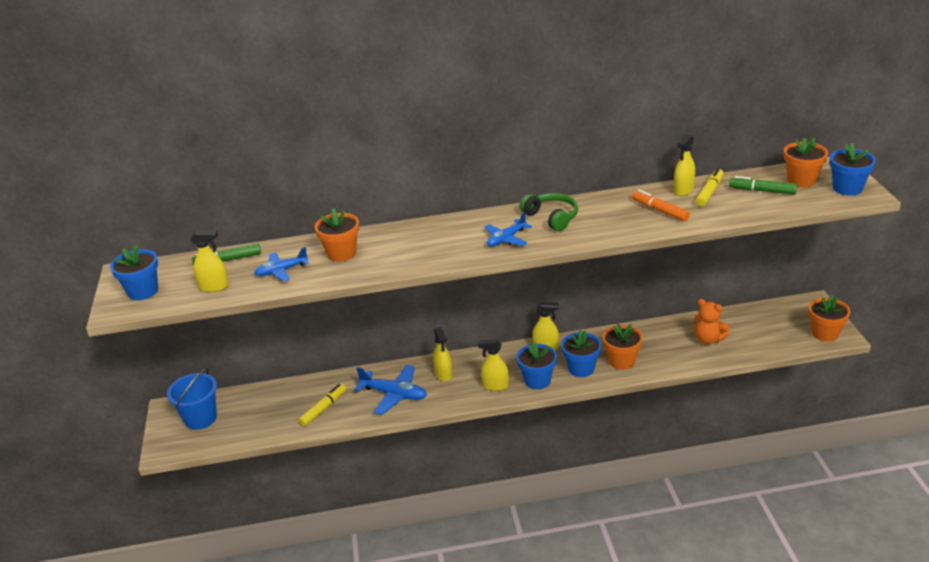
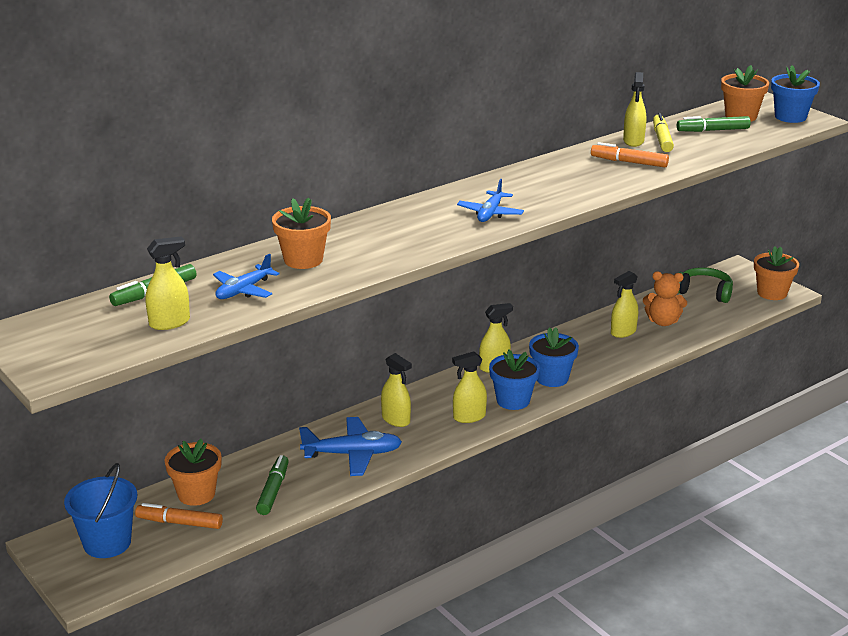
camera: 30 degrees left, 5 degrees down
(143, 291) = (68, 346): blue flower pot -> none
(251, 416) = (179, 523): none -> orange marker
(323, 408) = (273, 490): yellow marker -> green marker
(551, 217) = (519, 186): green headphones -> green headphones (704, 292)
(621, 361) = (590, 361): orange flower pot -> orange flower pot (196, 494)
(668, 341) = (623, 332): none -> yellow spray bottle

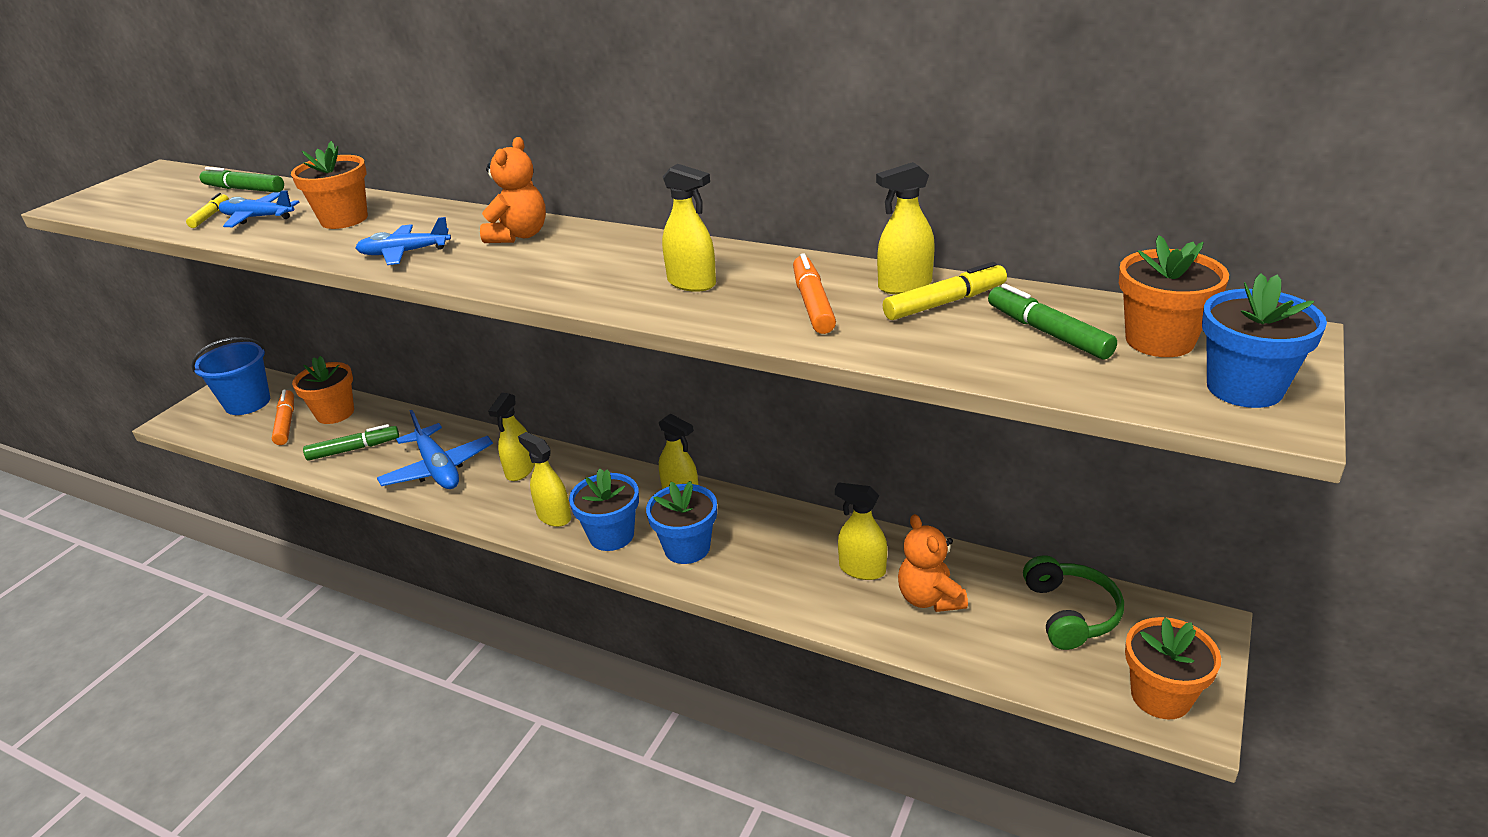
camera: 65 degrees right, 5 degrees up
(170, 323) = (177, 212): yellow spray bottle -> yellow spray bottle (692, 283)
(204, 309) = (210, 216): none -> yellow marker
(429, 211) = (519, 235): none -> orange teddy bear
(490, 213) = (536, 267): blue plane -> blue plane (404, 253)

